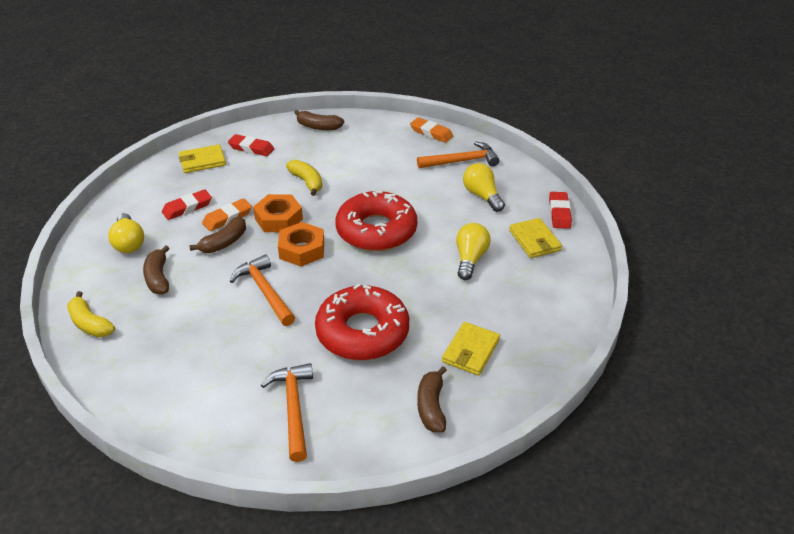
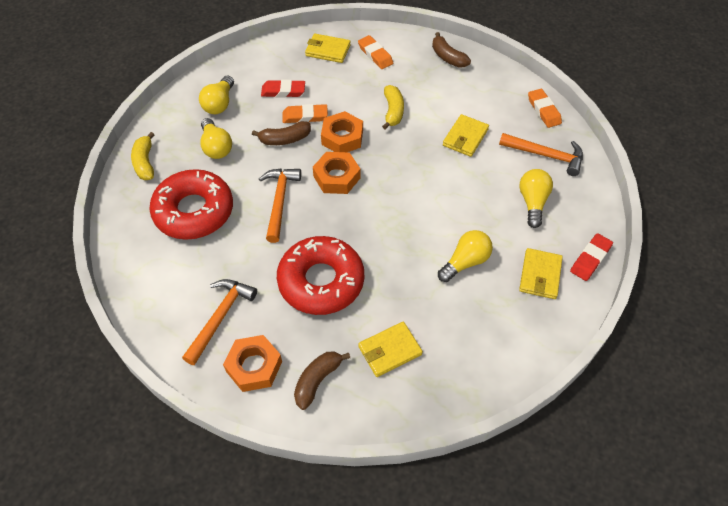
camera: 35 degrees right, 15 degrees up
(158, 278) = (216, 147): brown banana -> yellow light bulb
(251, 148) = (375, 55): red eraser -> orange eraser
(363, 428) = (254, 366): none -> orange nut
(376, 230) = (410, 190): red donut -> red donut (194, 211)
(387, 175) = (465, 137): none -> yellow wallet

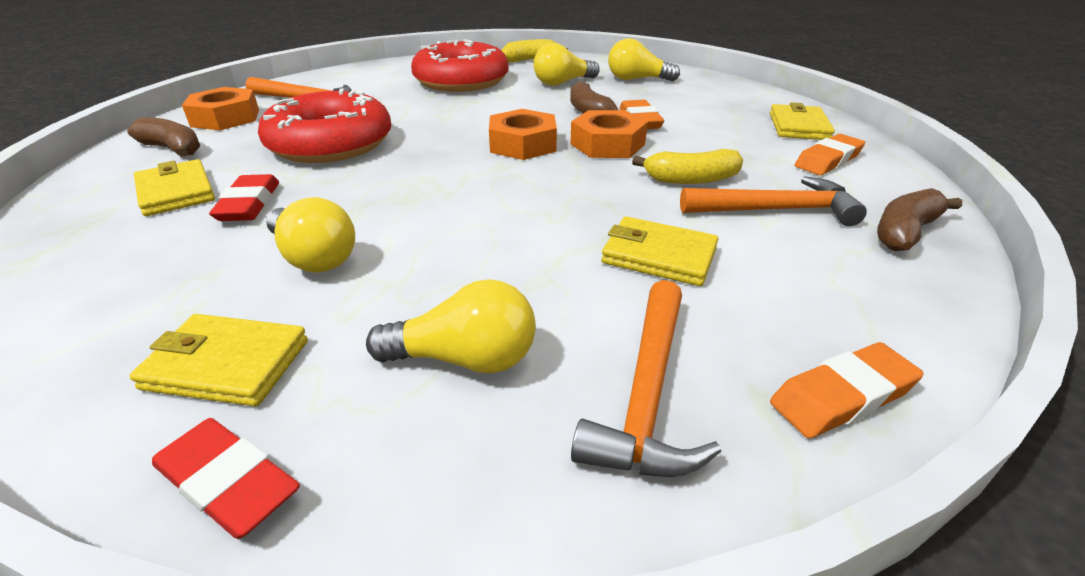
camera: 85 degrees right, 20 degrees down
(279, 201) = (475, 115): orange hammer -> orange hammer (775, 210)
(283, 91) = (682, 106): red eraser -> red eraser (249, 204)

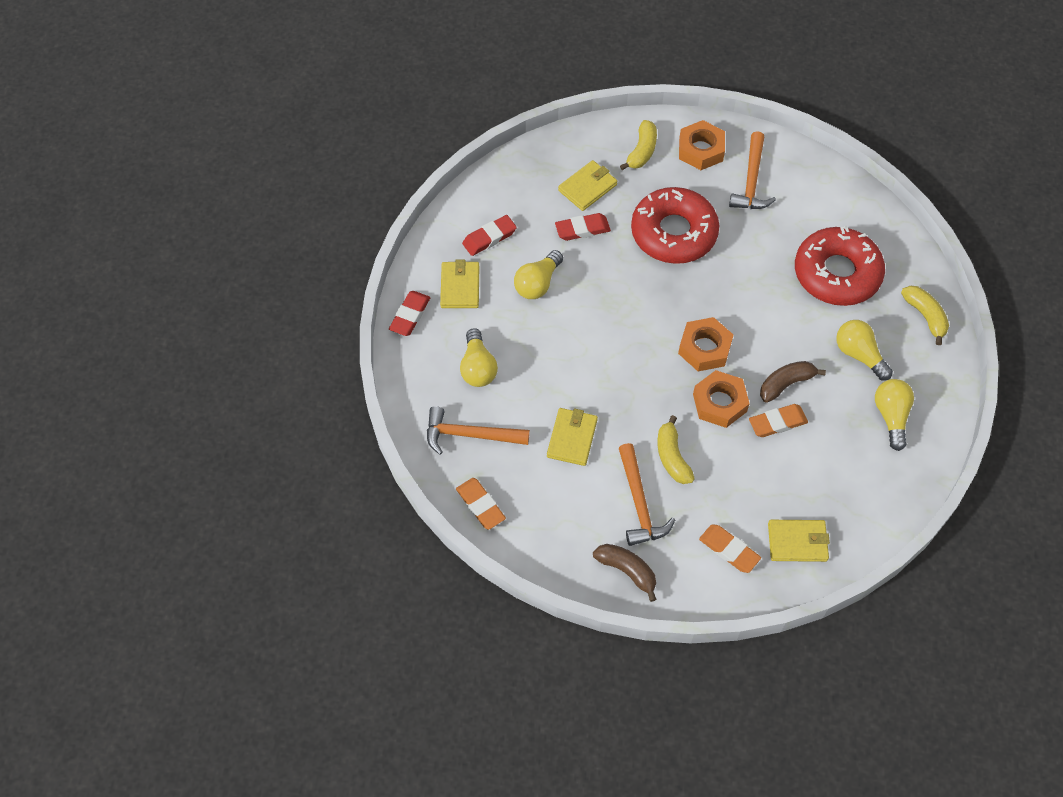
camera: 80 degrees right, 25 degrees up
(146, 305) = (489, 238): none -> red eraser
(173, 149) = (642, 151): brown banana -> yellow banana

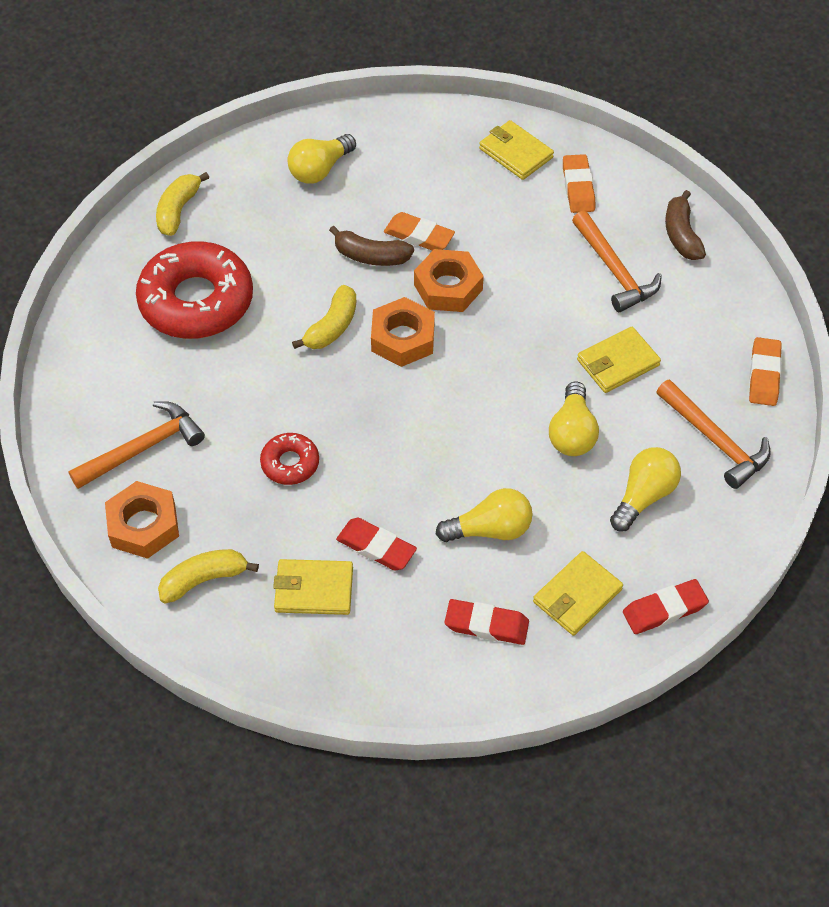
camera: 135 degrees left, 5 degrees down
(639, 503) = (614, 270): orange hammer -> orange hammer turned 120 degrees clockwise
(672, 457) = (543, 281): yellow banana -> yellow banana (332, 327)
(673, 233) = (290, 463): red donut -> red donut, size x0.47
(859, 355) = (277, 228): yellow light bulb -> yellow light bulb (572, 432)

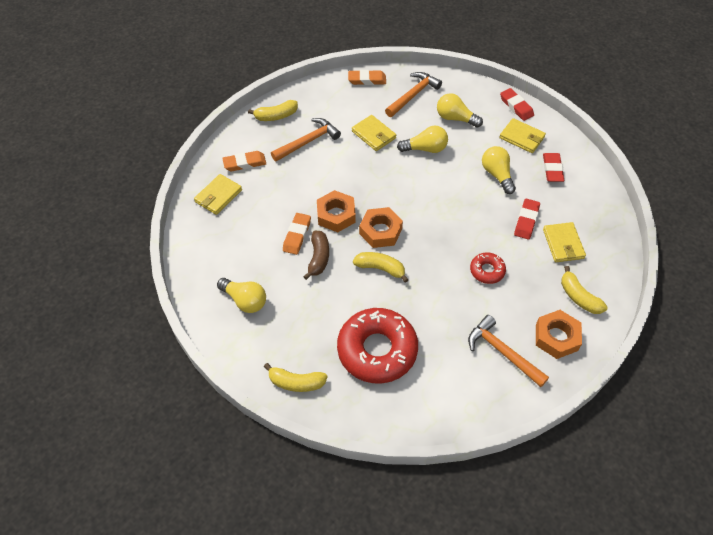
camera: 100 degrees left, 0 degrees up
(681, 235) = (276, 116): brown banana -> yellow banana

